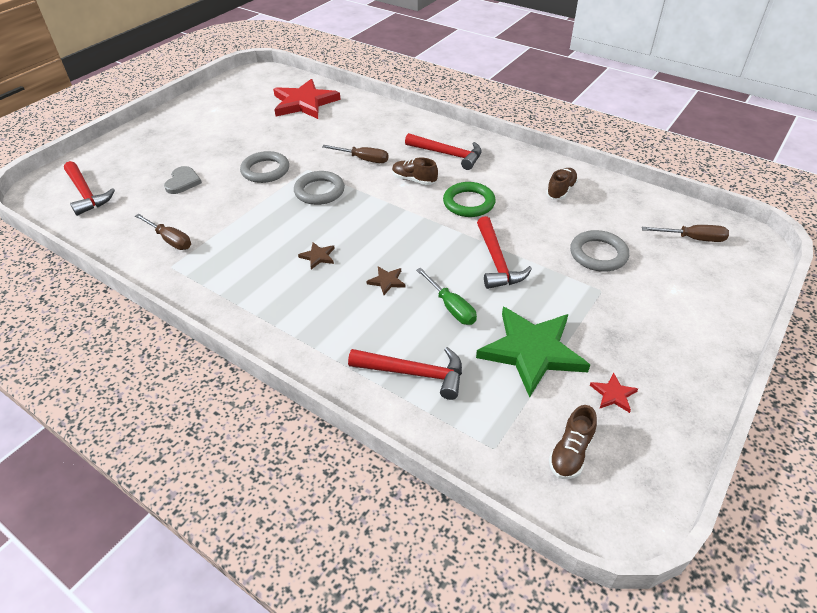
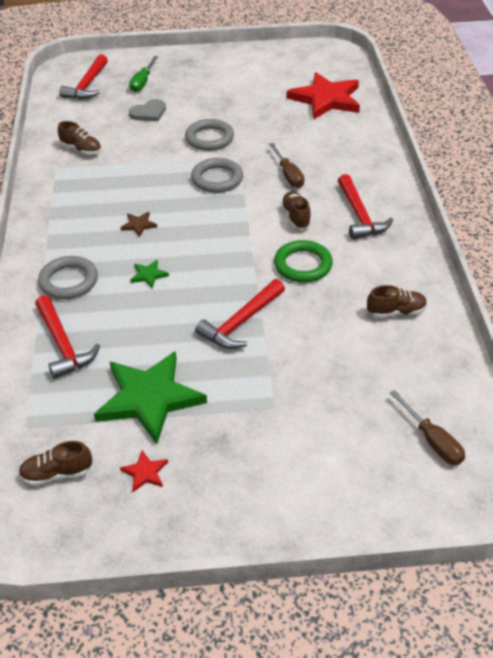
camera: 50 degrees right, 0 degrees up
(170, 240) = (81, 150): brown screwdriver -> brown shoe
(387, 281) = (148, 275): brown star -> green star
(451, 307) = (155, 325): green screwdriver -> green screwdriver (143, 82)
(598, 254) = (325, 382): grey ring -> grey ring (69, 281)

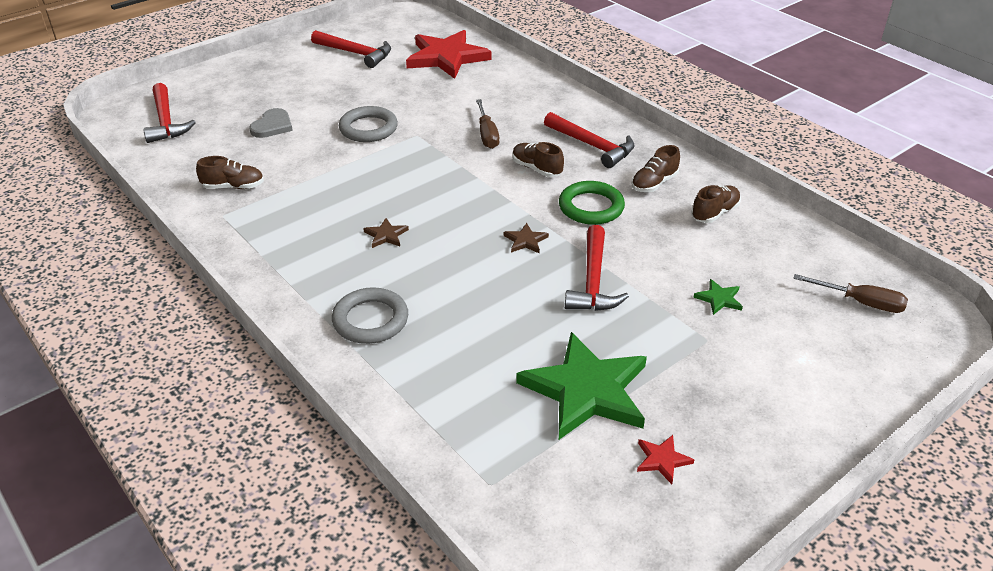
camera: 35 degrees left, 5 degrees down
(57, 474) = (578, 511): brown shoe -> brown shoe (654, 183)
(63, 344) = (437, 384): red hammer -> red hammer (355, 53)
(143, 82) = (231, 99): green screwdriver -> none
(148, 275) = (452, 277): green star -> green star (719, 299)
(217, 179) = (420, 162): grey ring -> none
(226, 270) = (525, 241): none -> brown star
(288, 175) = (487, 134): brown screwdriver -> brown screwdriver turned 45 degrees clockwise

